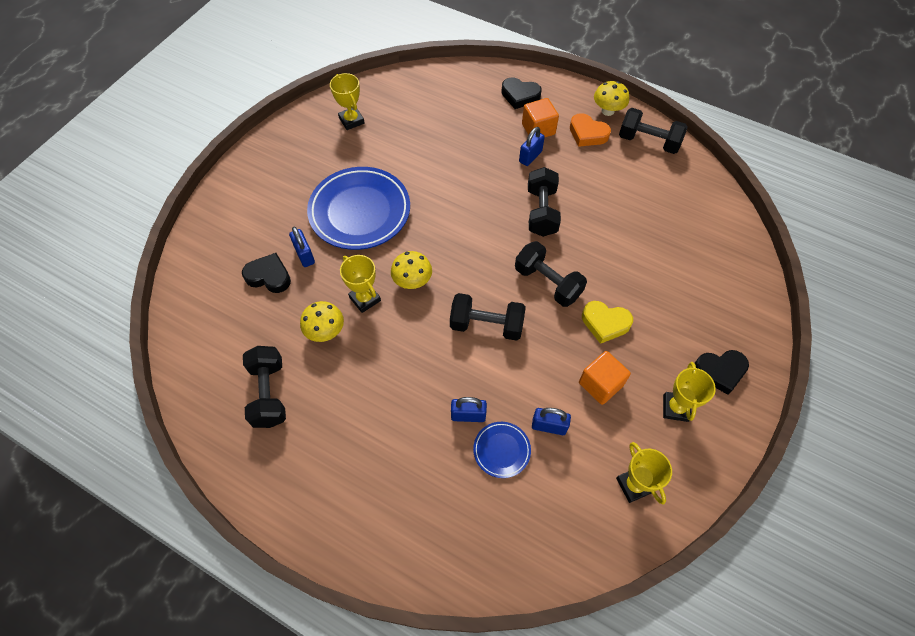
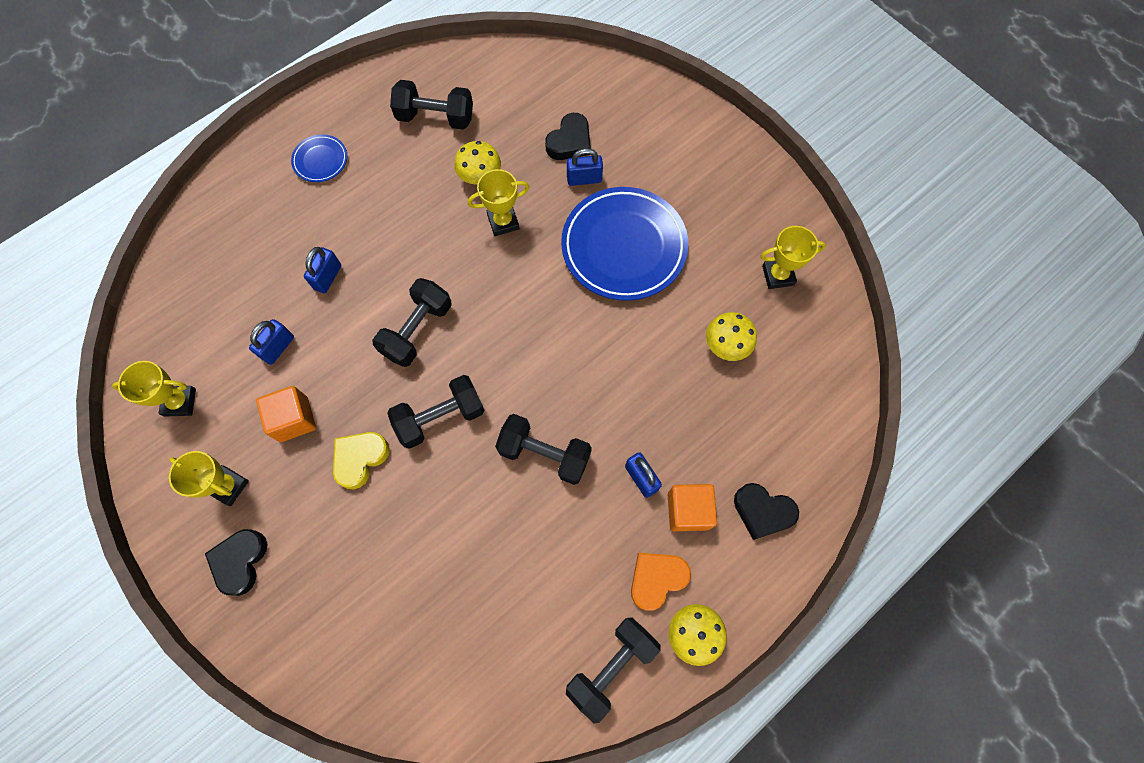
camera: 110 degrees right, 10 degrees up
(412, 281) = (505, 274): yellow mushroom -> yellow mushroom (726, 345)
(501, 450) = (278, 295): blue plate -> blue plate (320, 160)
(520, 96) = (762, 511): black heart -> black heart turned 105 degrees counterclockwise

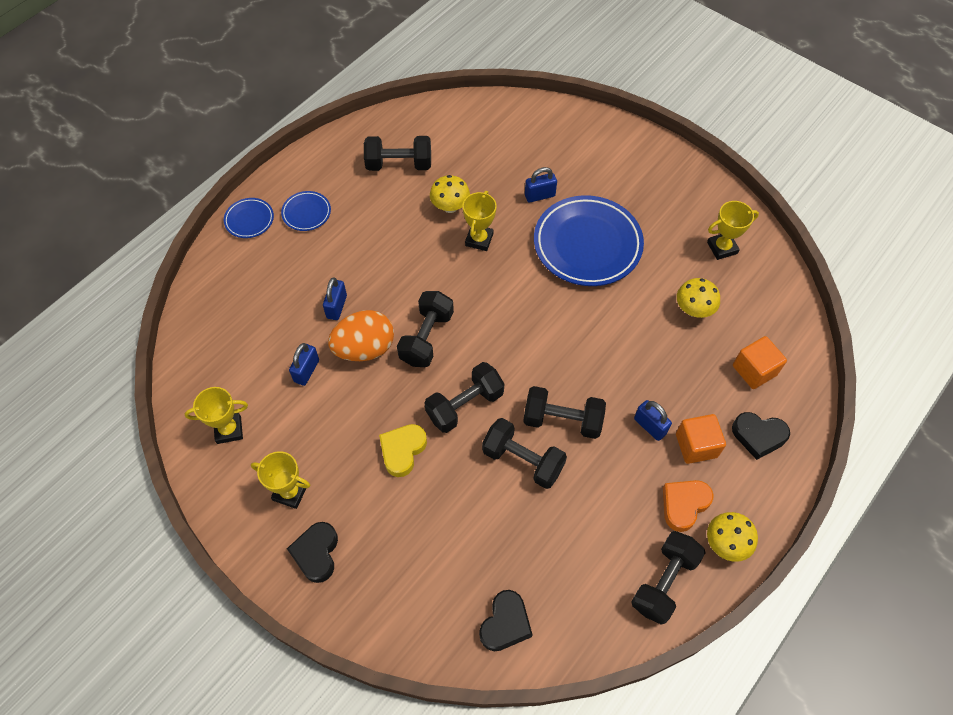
camera: 10 degrees left, 10 degrees down
(257, 159) = (249, 220): none -> blue plate
(294, 419) = (335, 427): orange cube -> orange cube (754, 370)
(346, 331) = (364, 348): none -> orange egg
(489, 494) = (522, 460): none -> black dumbbell
(503, 222) = (479, 239): yellow trophy -> yellow trophy turned 45 degrees counterclockwise
(570, 142) = (520, 168): black heart -> black heart (505, 623)

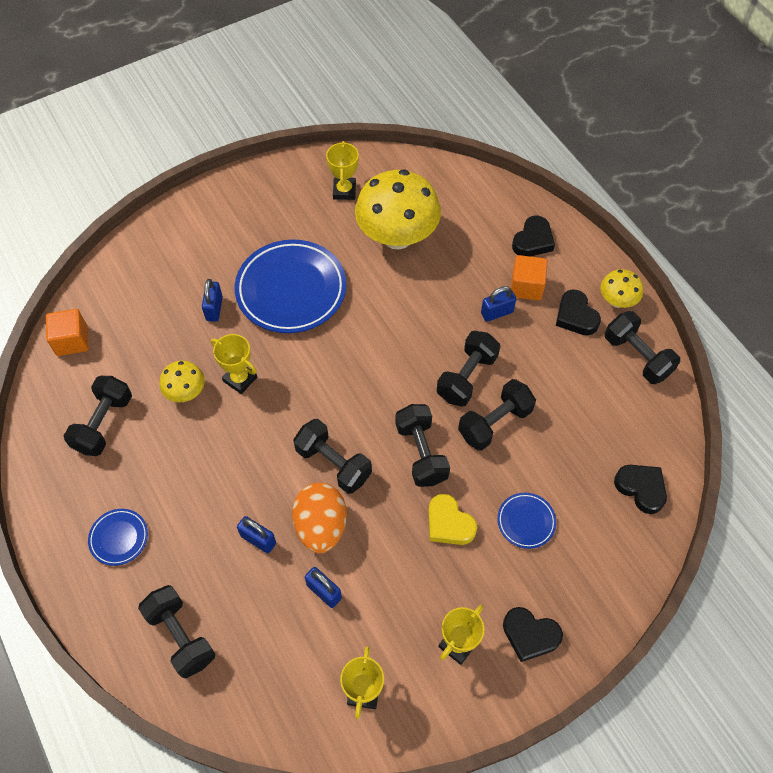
camera: 70 degrees left, 0 degrees up
(240, 284) = (181, 636): none -> black dumbbell
(249, 220) = (96, 604): blue plate -> blue plate (526, 521)
(684, 505) = (575, 316): orange heart -> black heart
(693, 309) = (397, 236): yellow mushroom -> yellow mushroom, size x2.06
(754, 370) = (473, 218): orange cube -> orange cube (72, 341)

